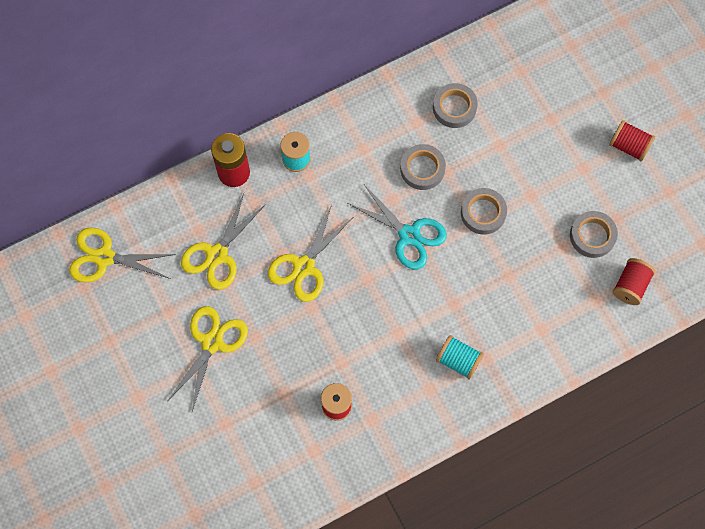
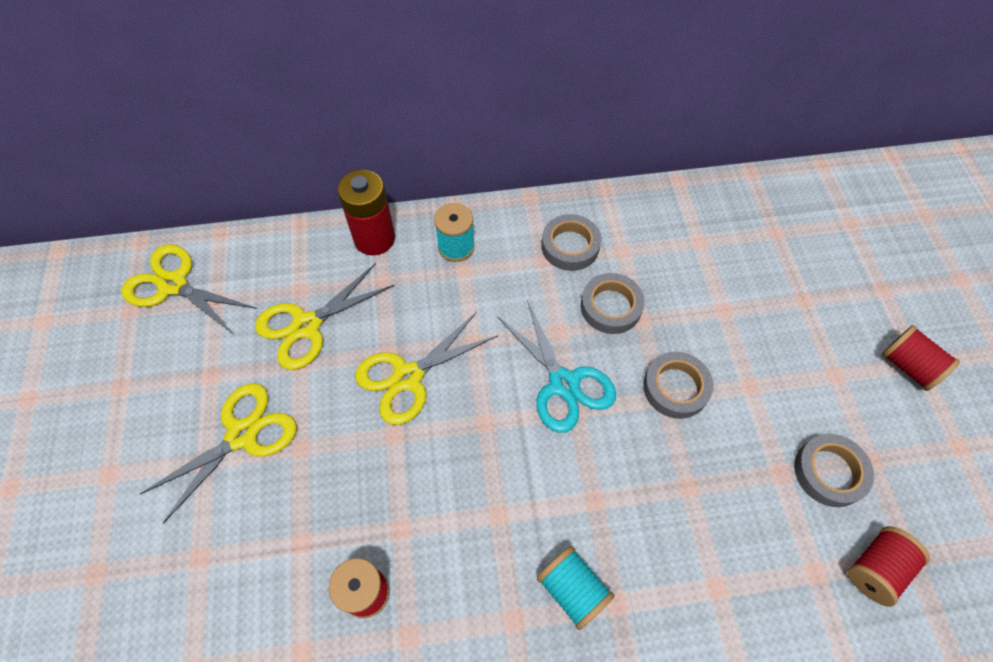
camera: 20 degrees right, 10 degrees down
(454, 108) = (676, 248): grey tape -> grey tape (570, 246)

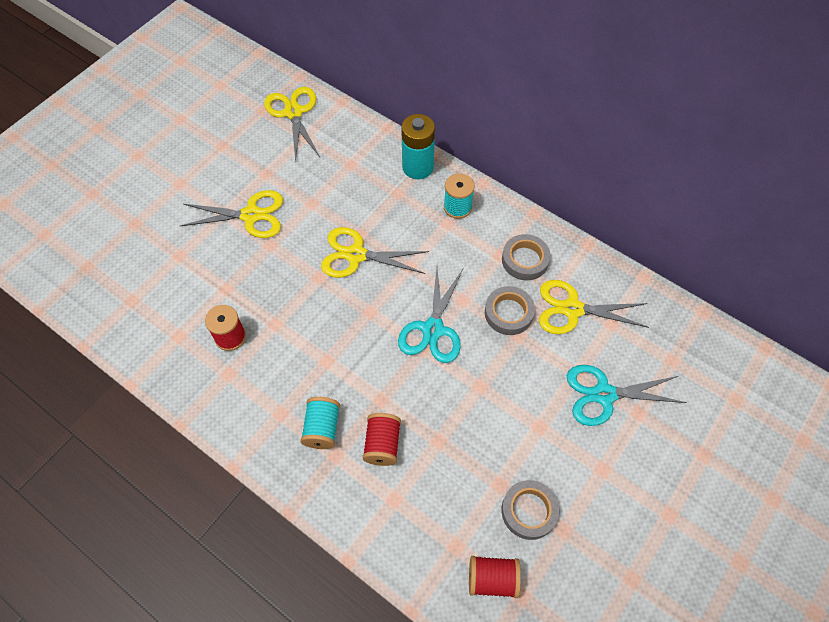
camera: 45 degrees right, 0 degrees up
(306, 326) = (334, 186): yellow scissors -> yellow scissors (572, 309)
(374, 239) = (417, 167): red battery -> turquoise battery
(675, 388) = (493, 387): grey tape -> none
(763, 308) = (604, 394): none -> turquoise scissors
(908, 366) = (659, 509): red spool -> red spool (382, 444)

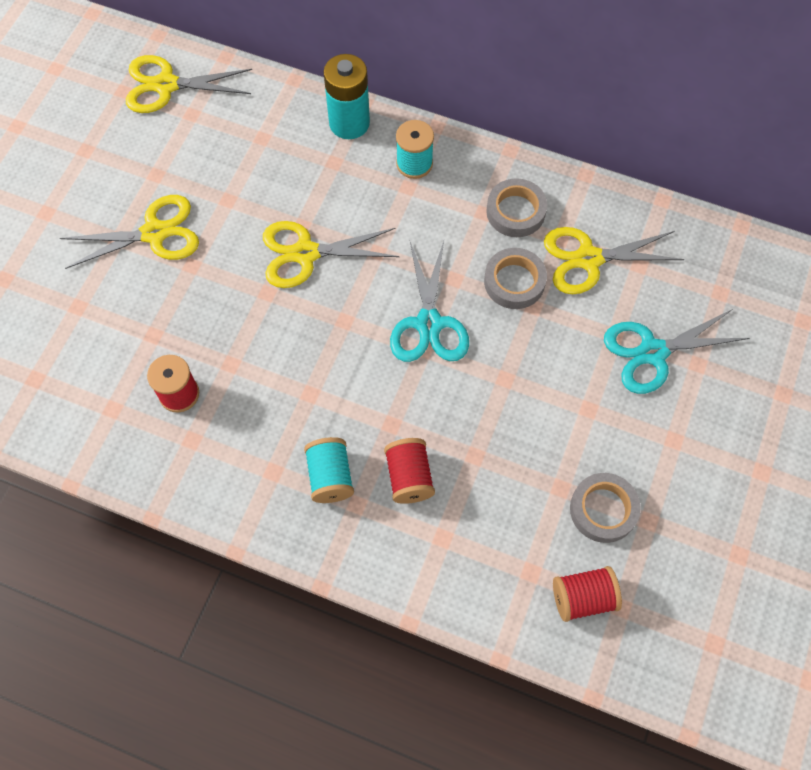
camera: 15 degrees left, 5 degrees up
(293, 112) = (166, 85): yellow scissors -> yellow scissors turned 60 degrees counterclockwise

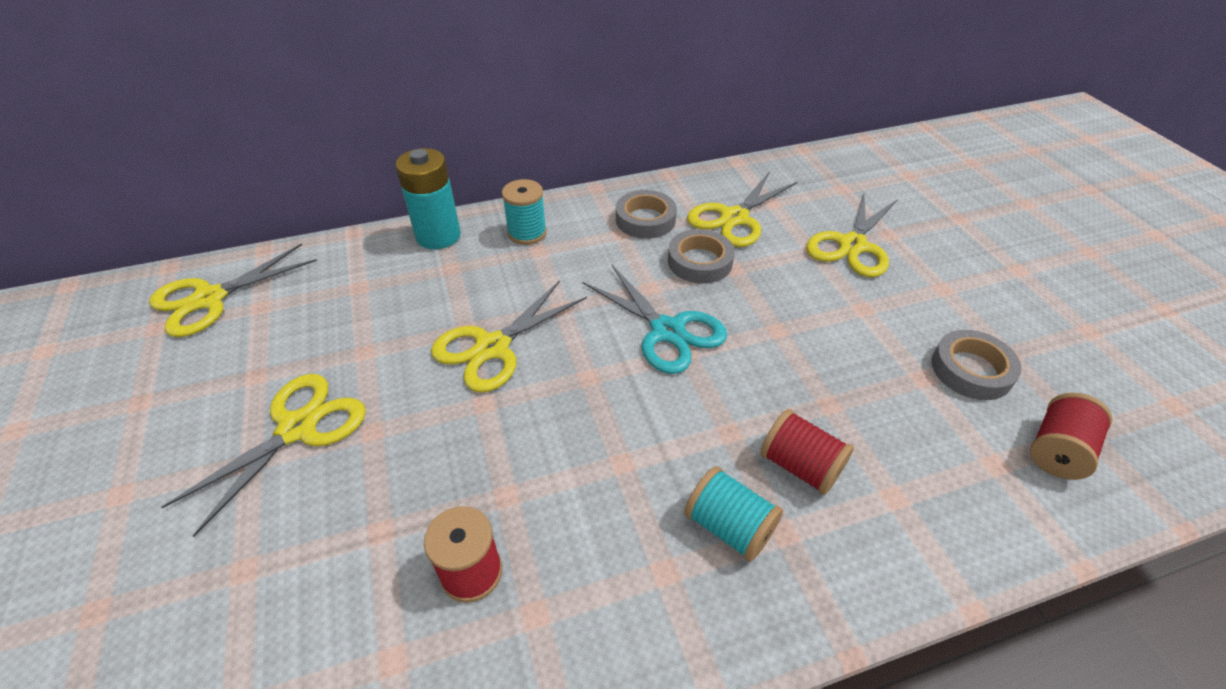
camera: 40 degrees left, 20 degrees down
(652, 352) = (852, 245): turquoise scissors -> yellow scissors

